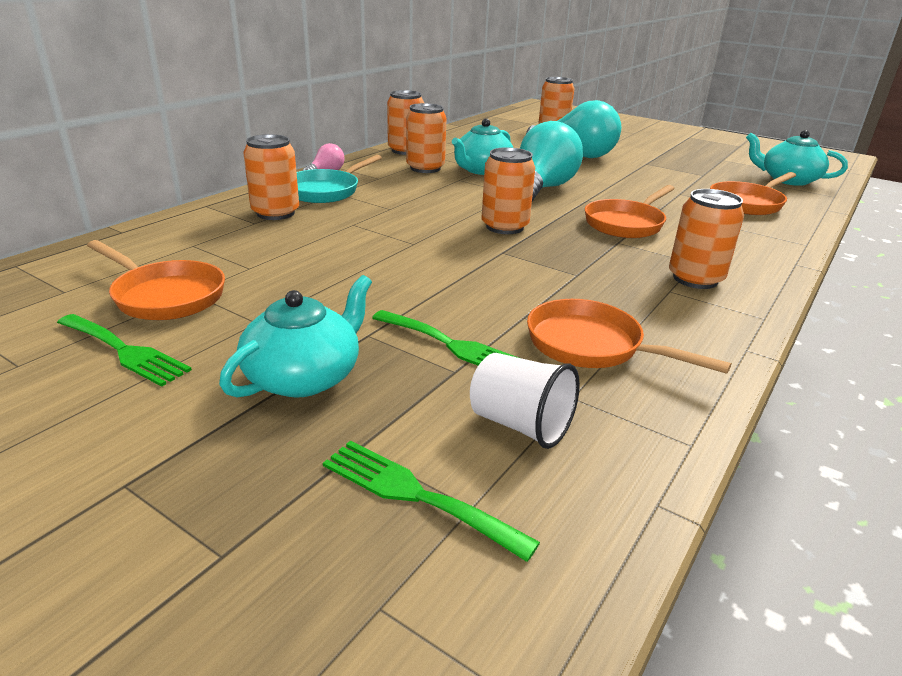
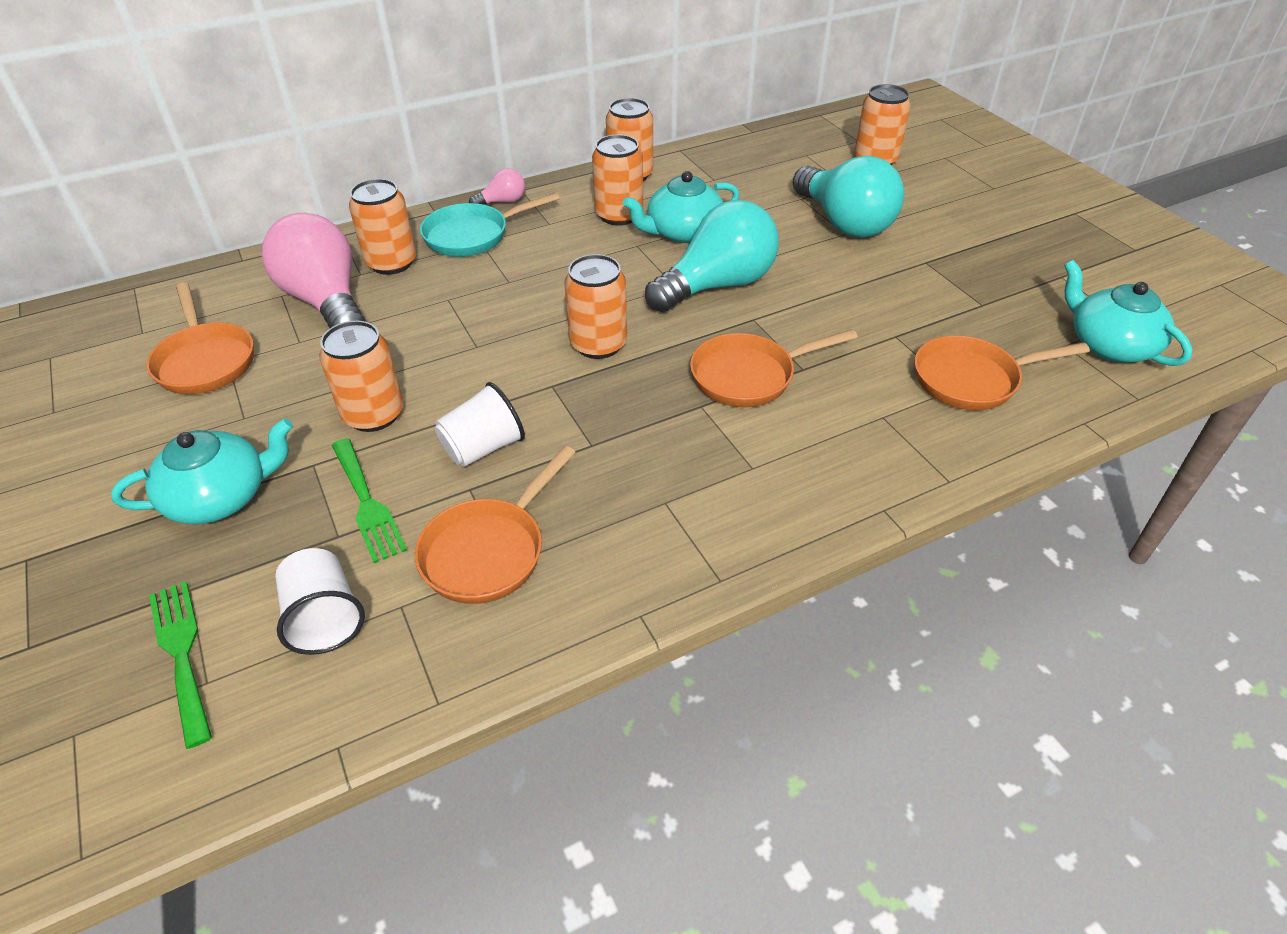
camera: 30 degrees right, 15 degrees up
(125, 351) = (127, 421): green fork -> none
(244, 242) = (326, 302): none -> pink light bulb
(500, 293) = (483, 448): none -> white cup
(592, 346) = (489, 551): orange pan -> orange pan turned 120 degrees counterclockwise
(695, 279) = (717, 494): orange can -> orange can (373, 414)

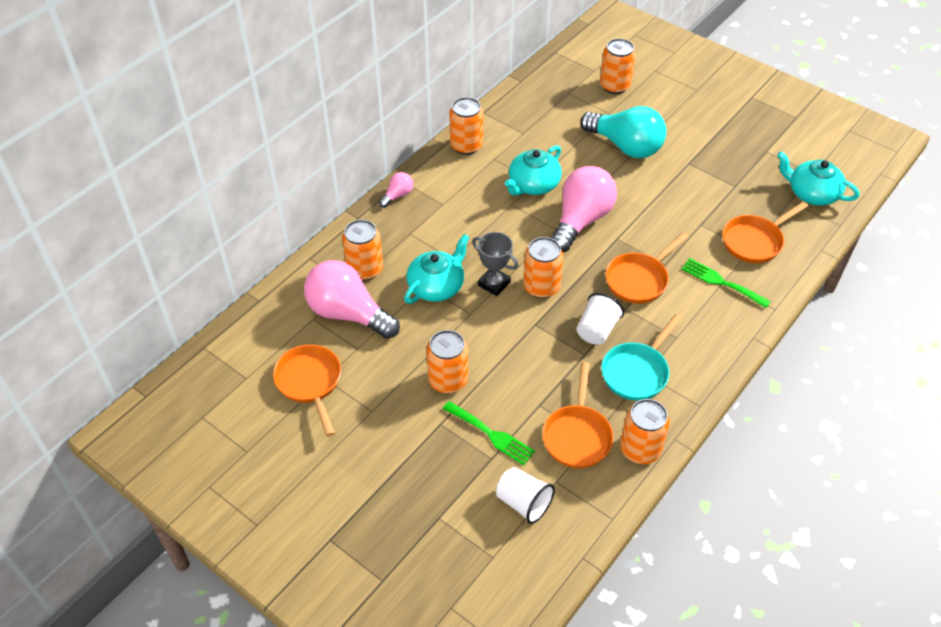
camera: 25 degrees left, 5 degrees up
(182, 653) = (467, 549): green fork -> green fork (721, 282)
(205, 361) = (310, 383): orange pan -> orange pan turned 150 degrees counterclockwise
(220, 497) = (406, 462): turquoise teapot -> turquoise teapot (437, 286)
(472, 236) = (400, 230): turquoise pan -> turquoise pan (637, 372)
(483, 448) = (527, 378): white cup -> white cup (597, 330)
(537, 322) = (494, 284): none -> grey trophy
(619, 215) = (483, 183): orange can -> orange can (640, 449)
(717, 285) = (581, 220): turquoise light bulb -> pink light bulb

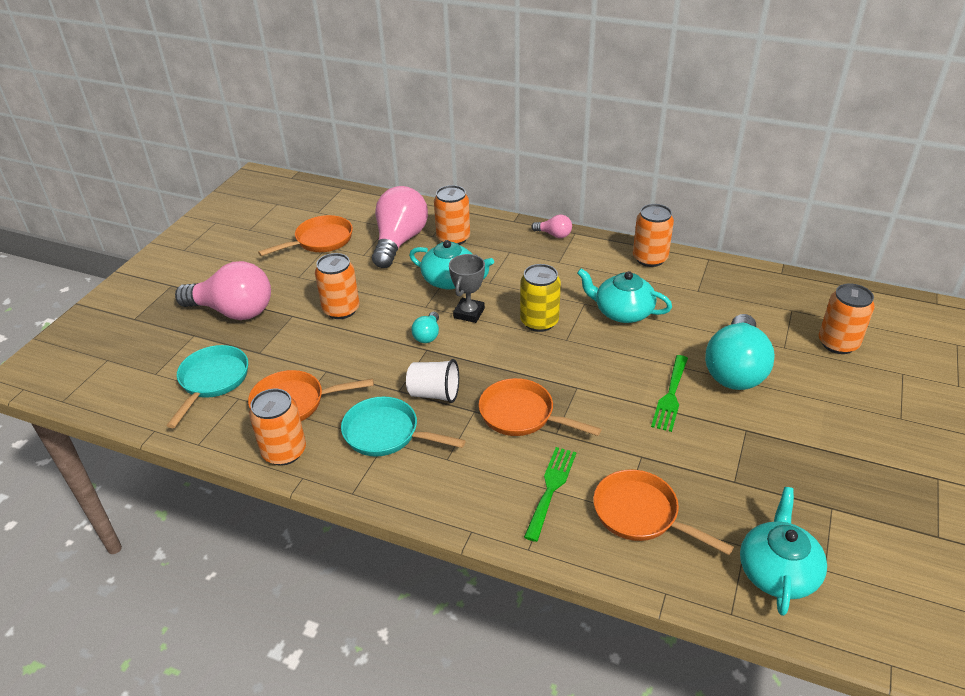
camera: 75 degrees right, 10 degrees down
(491, 434) = (285, 347): green fork -> green fork (670, 396)
(515, 320) = (427, 335): none -> turquoise light bulb
(523, 503) = (212, 381): white cup -> turquoise pan
(525, 239) = (539, 322): none -> yellow can
(541, 287) = (478, 344): orange can -> none
(581, 220) = (589, 355): pink light bulb -> pink light bulb (233, 311)

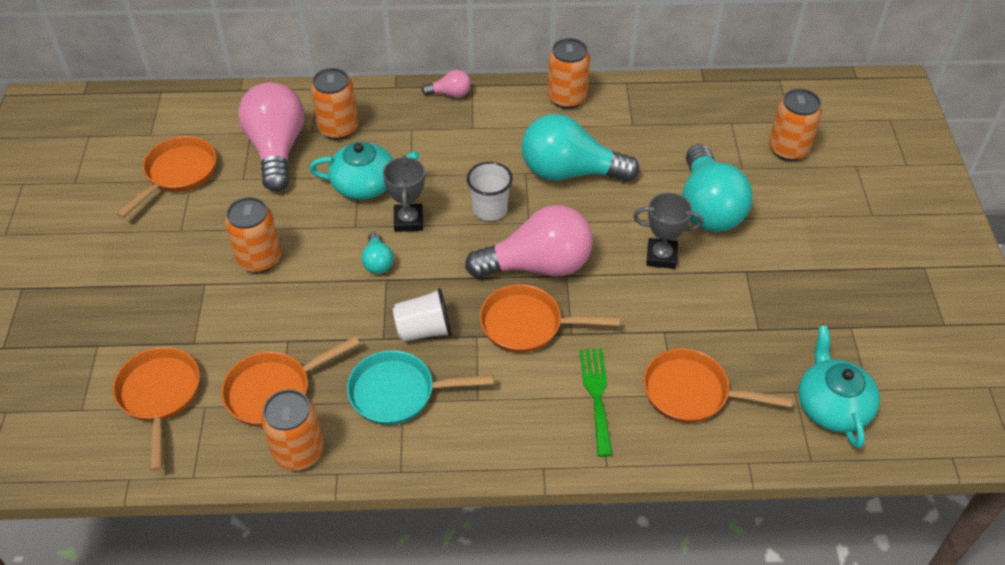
camera: 25 degrees left, 10 degrees up
(212, 381) = (160, 396): turquoise pan -> orange pan
(233, 311) = (127, 299): pink light bulb -> pink light bulb (538, 265)
(539, 322) = (490, 209): yellow can -> white cup
(622, 312) = (569, 172): turquoise teapot -> turquoise light bulb
(670, 396) = (661, 256): green fork -> grey trophy

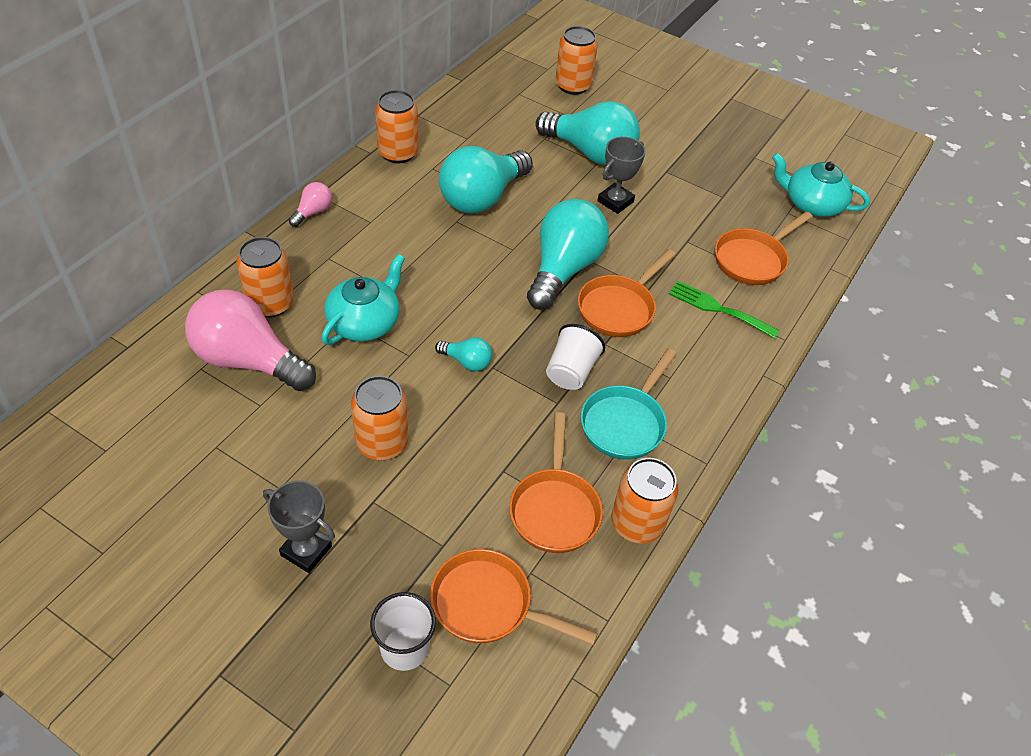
camera: 60 degrees left, 0 degrees up
(178, 174) = (195, 453): orange pan -> none
(408, 221) = (438, 317): grey trophy -> grey trophy (306, 550)
(490, 209) = (476, 262): white cup -> white cup (404, 648)
(538, 265) = (563, 269): pink light bulb -> turquoise light bulb

